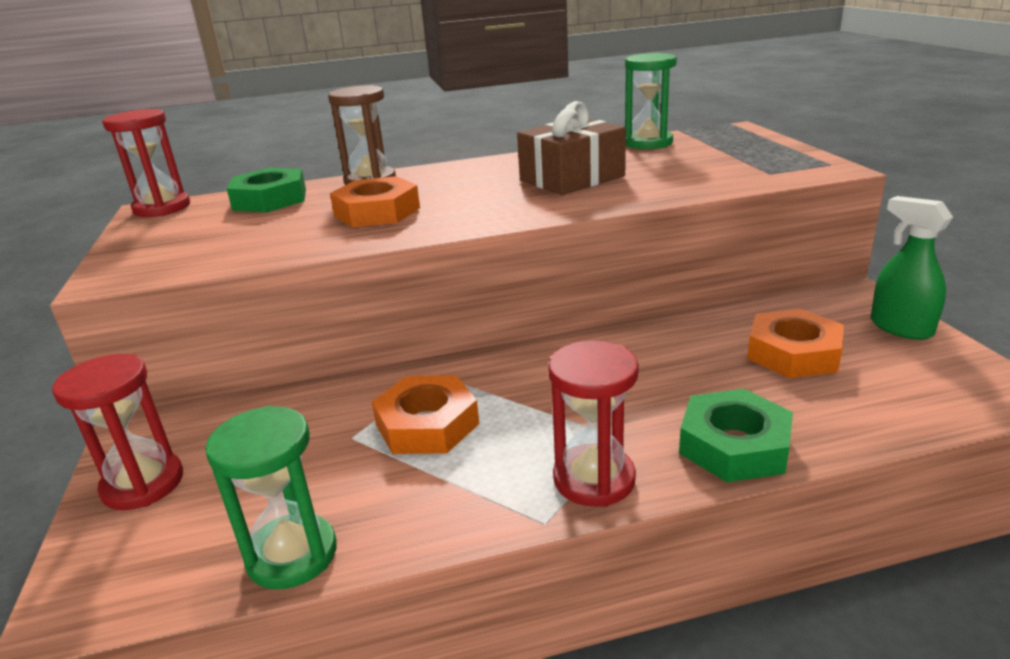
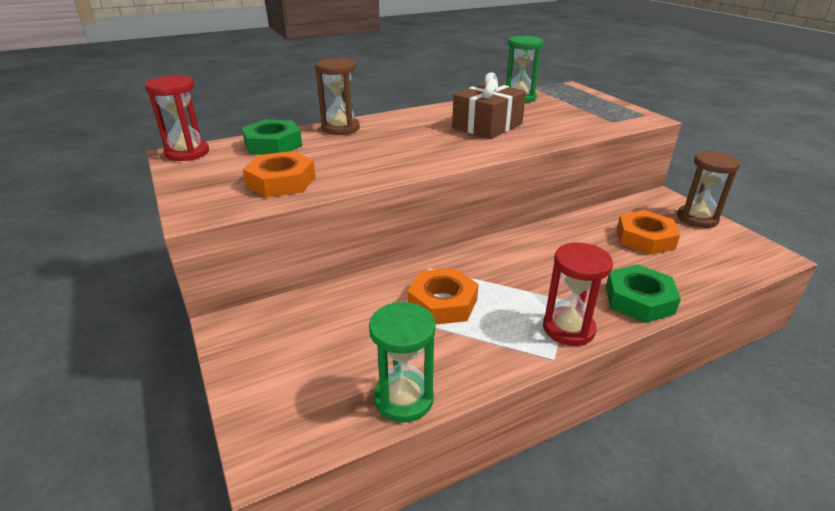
camera: 15 degrees left, 5 degrees up
(143, 484) = (262, 363): red hourglass -> none
(377, 212) = (366, 154): orange nut -> orange nut (281, 181)
(900, 327) = (697, 218): green spray bottle -> brown hourglass

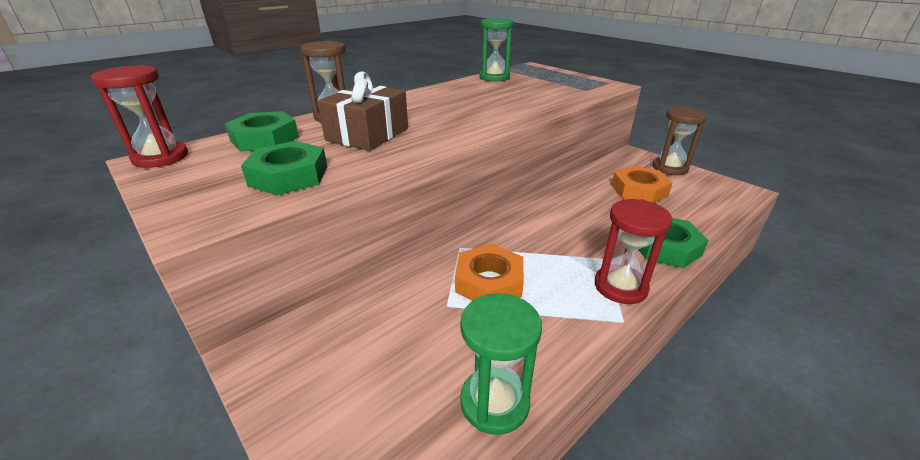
camera: 15 degrees left, 0 degrees up
(281, 181) = (289, 176): orange nut -> green nut
(487, 126) = (479, 102): brown gift -> brown gift (367, 134)

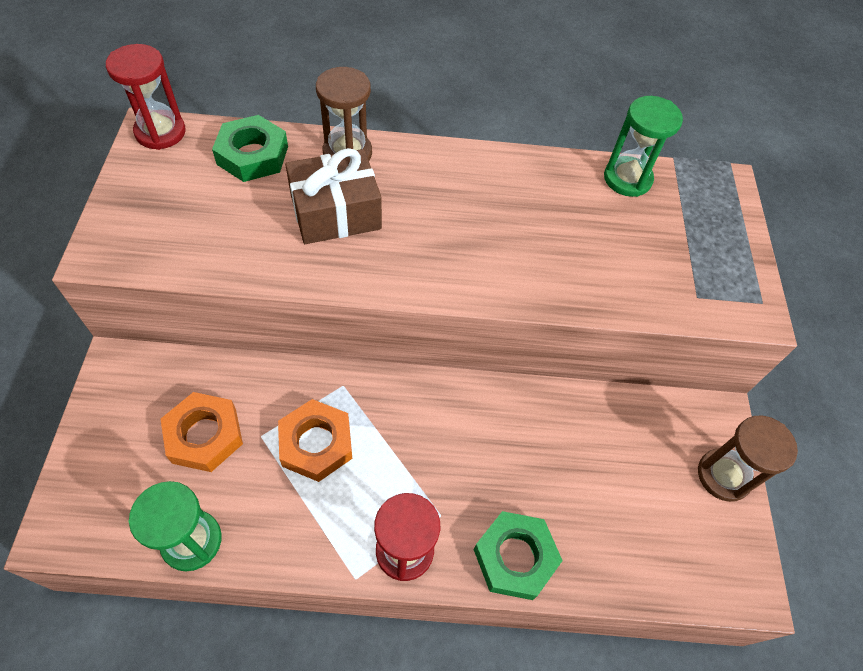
camera: 40 degrees right, 25 degrees up
(289, 176) = (209, 236): green nut -> none
(639, 190) = (620, 472): orange nut -> orange nut (204, 435)

